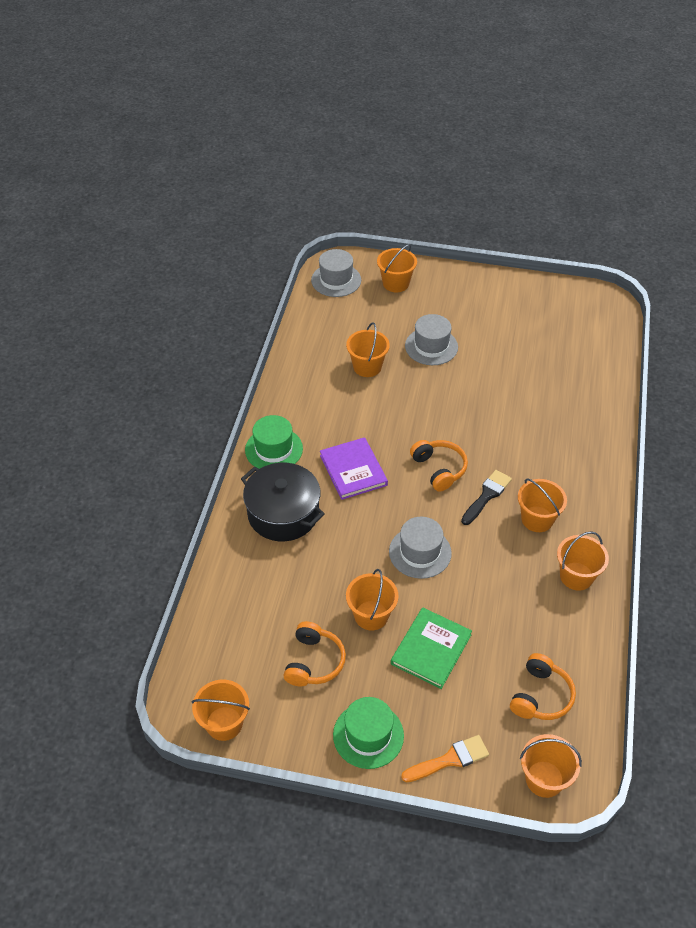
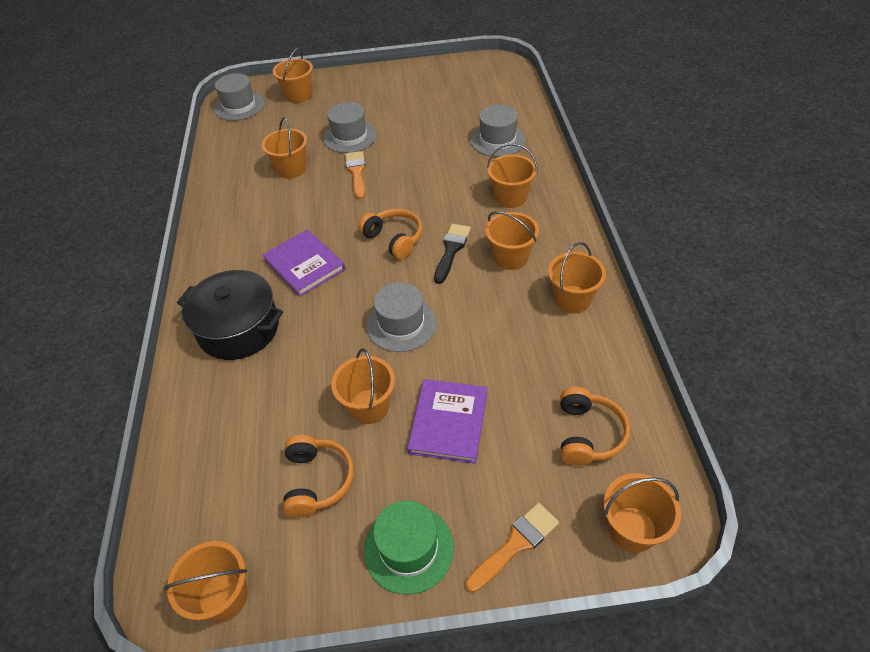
camera: 15 degrees left, 0 degrees up
(274, 449) = (212, 268): green hat -> none
(426, 389) = (357, 172): none -> orange brush
(431, 649) = (448, 422): green book -> purple book
(560, 458) = (510, 197): none -> orange bucket
(572, 392) = (497, 140): none -> grey hat

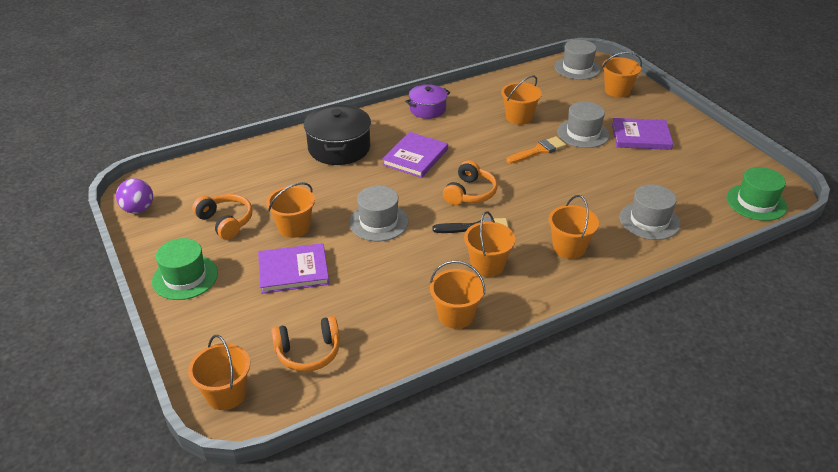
camera: 65 degrees right, 10 degrees down
(221, 232) = (427, 109): none -> purple pot
(223, 597) = (138, 209): orange bucket -> purple ball
(317, 481) = (226, 222): orange headphones -> orange headphones turned 105 degrees counterclockwise
(379, 105) = (641, 136): none -> purple book
(504, 80) = (756, 202): none -> green hat
(515, 544) = (199, 329): orange brush -> none

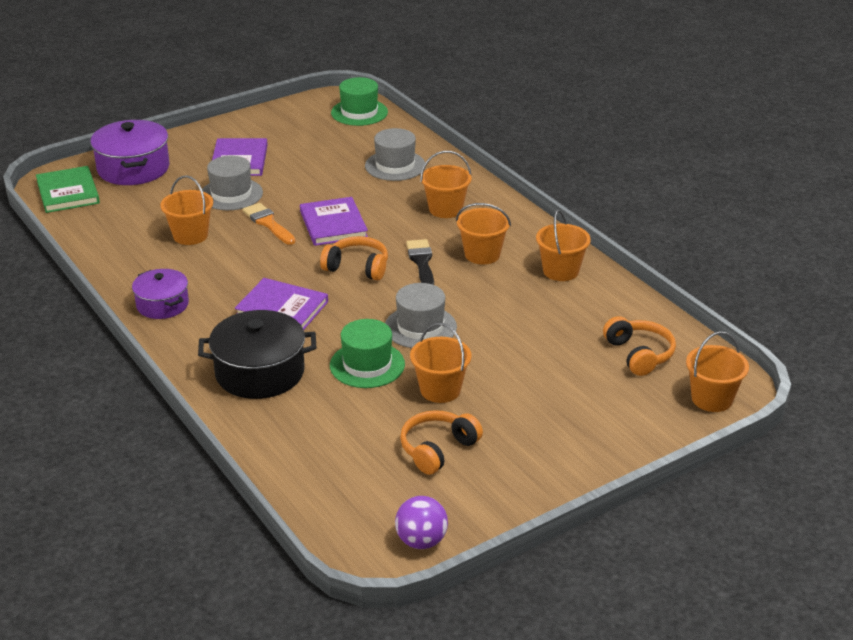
camera: 95 degrees left, 5 degrees down
(185, 277) = (551, 463): green hat -> green hat (367, 365)
(293, 270) = (519, 380): purple book -> purple book (333, 224)
(577, 68) = (68, 192): grey hat -> green book
(617, 91) = (133, 168): orange bucket -> purple pot

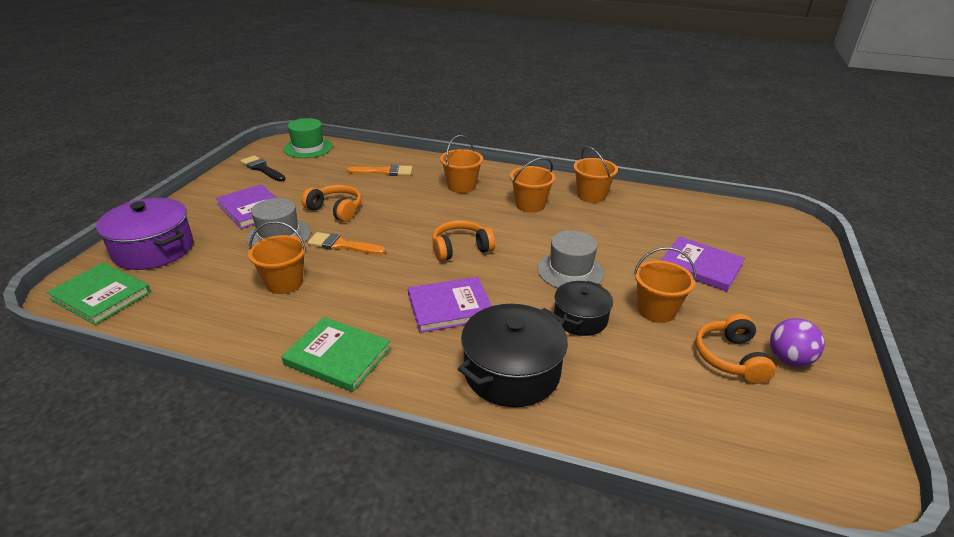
camera: 40 degrees left, 0 degrees up
(162, 305) = (337, 356): purple pot -> green book
(333, 224) = (397, 226): purple book -> purple book (700, 266)
(367, 365) = (580, 318): green hat -> black pot
(395, 166) = (384, 172): grey hat -> orange brush
(421, 262) = (500, 226): black brush -> black brush (262, 168)
(421, 541) = (851, 446): purple ball -> purple ball (789, 359)
(639, 354) = (716, 225): orange headphones -> orange headphones (336, 210)
(712, 399) = (793, 233): orange bucket -> none

